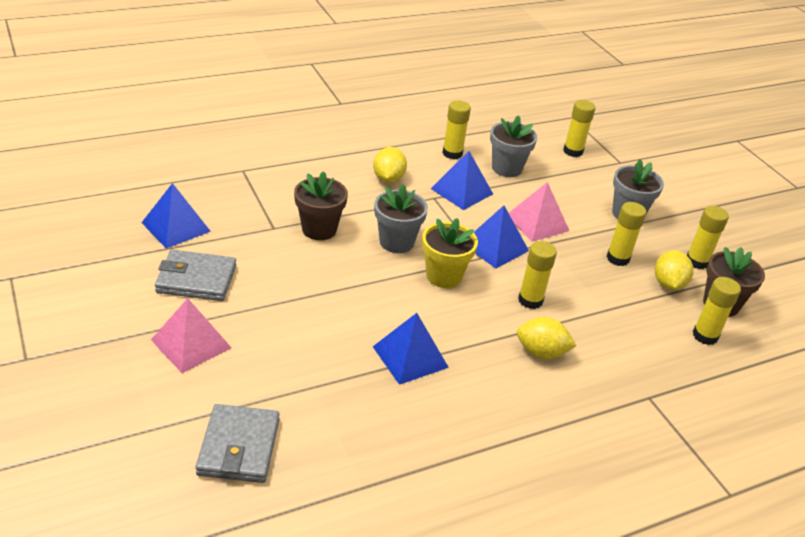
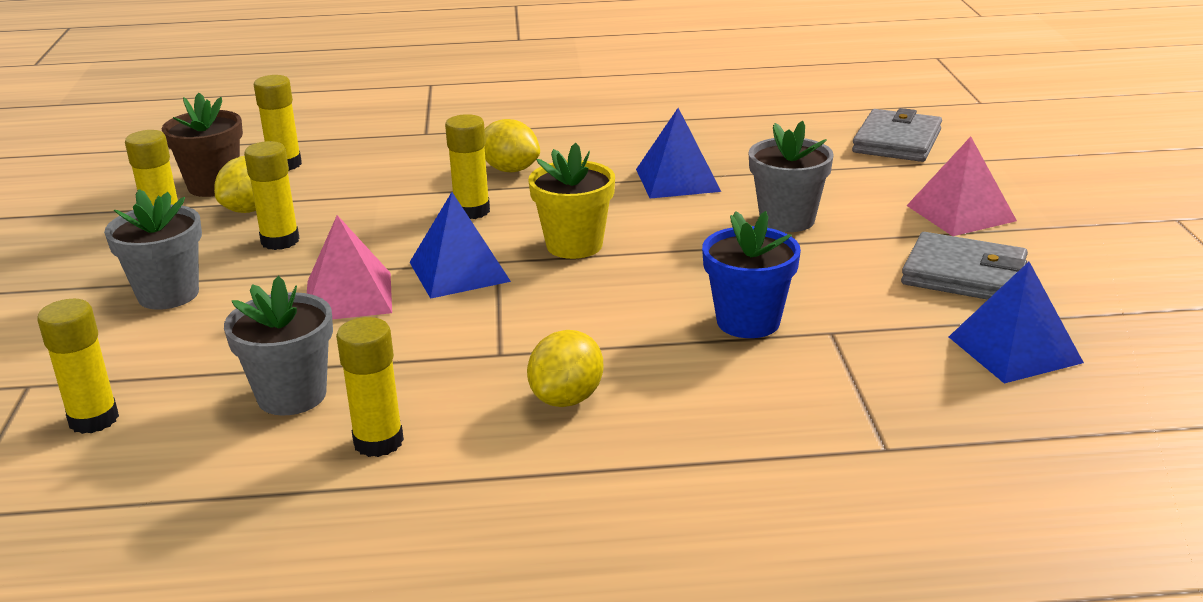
camera: 155 degrees left, 10 degrees down
(319, 229) = (748, 322): brown flower pot -> blue flower pot
(396, 242) = (620, 292): grey flower pot -> grey flower pot (787, 220)
(462, 191) = (433, 360): blue pyramid -> none

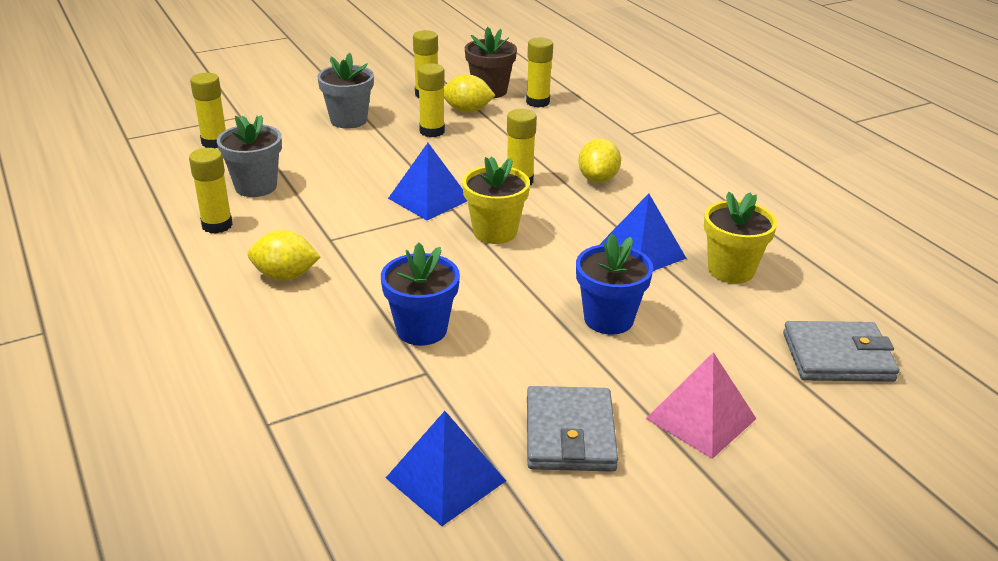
camera: 65 degrees right, 5 degrees up
(348, 296) = (375, 171): pink pyramid -> none
(739, 149) = (731, 270): none -> yellow flower pot
(787, 220) = (608, 319): grey flower pot -> blue flower pot

